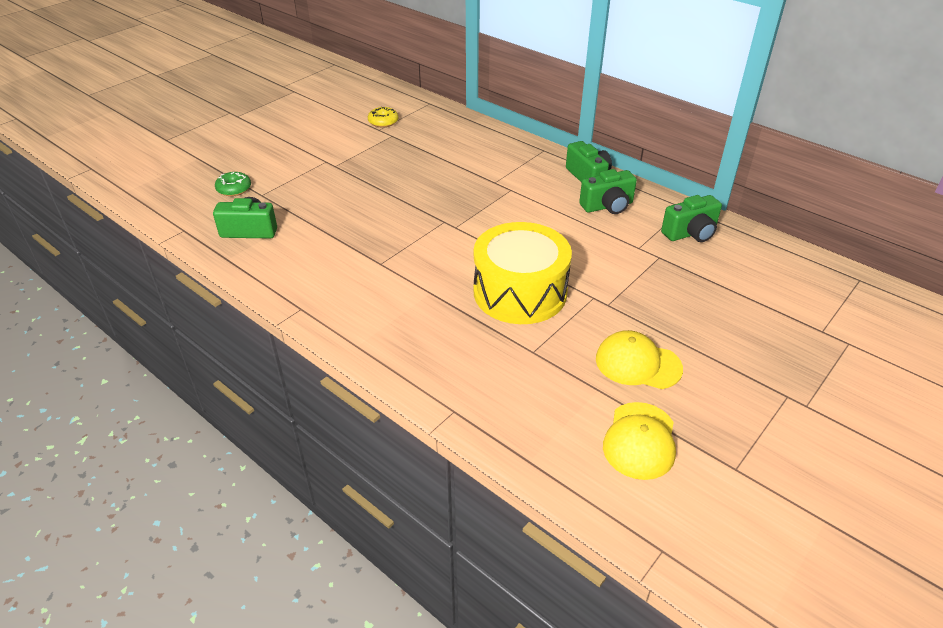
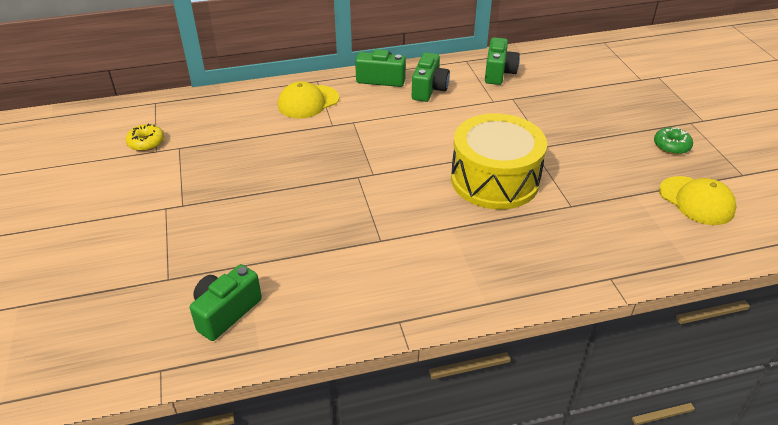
camera: 55 degrees left, 0 degrees up
(234, 189) = (128, 297): green donut -> green donut (671, 146)
(638, 363) = (620, 164): yellow cap -> yellow cap (308, 102)

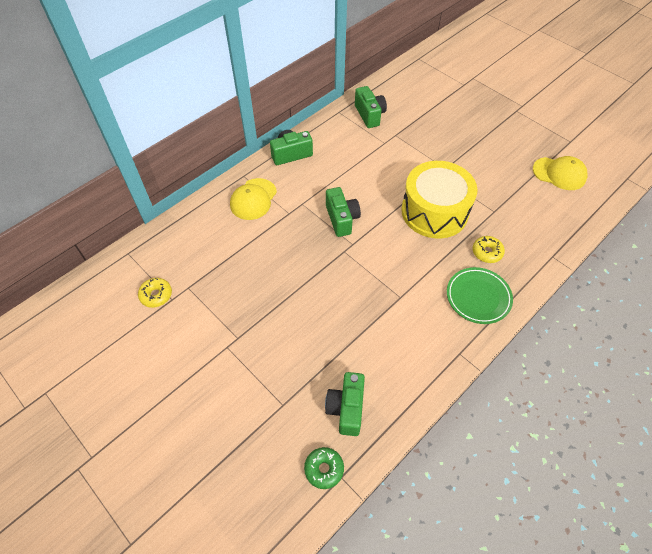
camera: 30 degrees left, 15 degrees up
(429, 89) = (333, 150): green camera -> green camera (342, 219)
(473, 278) = (478, 297): none -> green plate
(525, 240) = (487, 252): none -> yellow donut
(671, 146) = (518, 135): green donut -> green donut (324, 469)

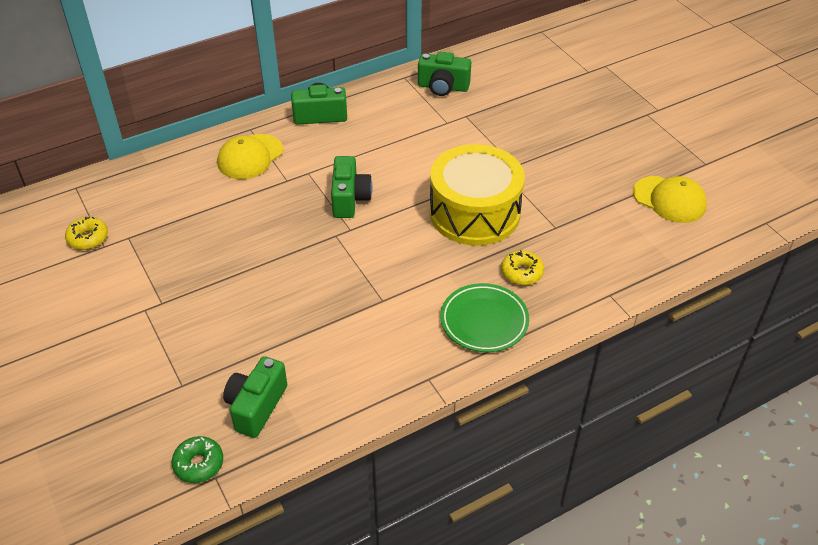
camera: 15 degrees right, 10 degrees down
(369, 115) = (443, 87): green camera -> green camera turned 105 degrees clockwise

